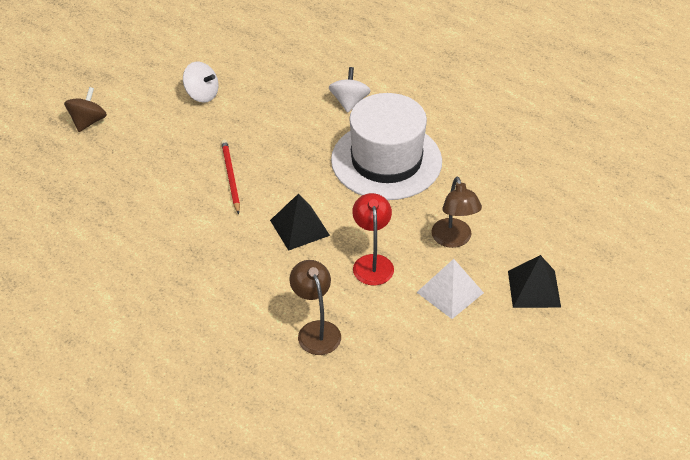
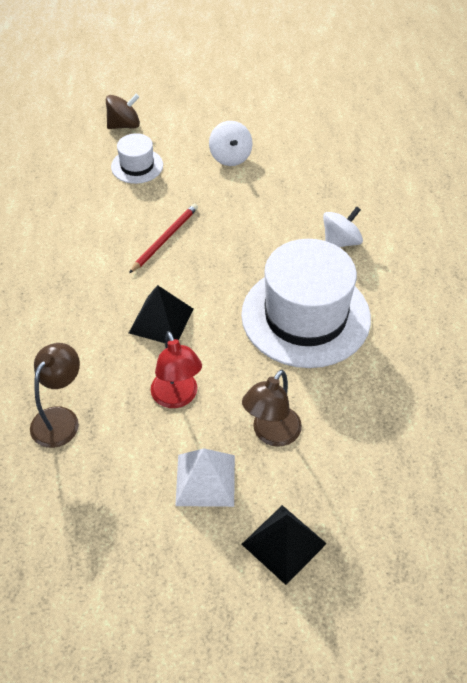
camera: 45 degrees right, 5 degrees up
(140, 143) = (137, 166): none -> white hat
(372, 263) = (177, 397): red lamp -> red lamp turned 120 degrees clockwise

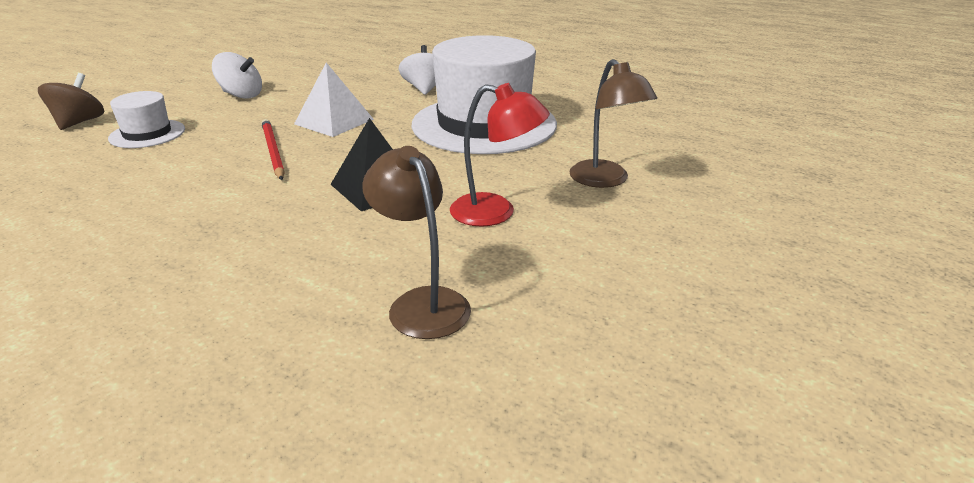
camera: 55 degrees left, 20 degrees down
(205, 480) = (630, 233): white pyramid -> white pyramid (334, 121)
(283, 543) = (752, 217): black pyramid -> none

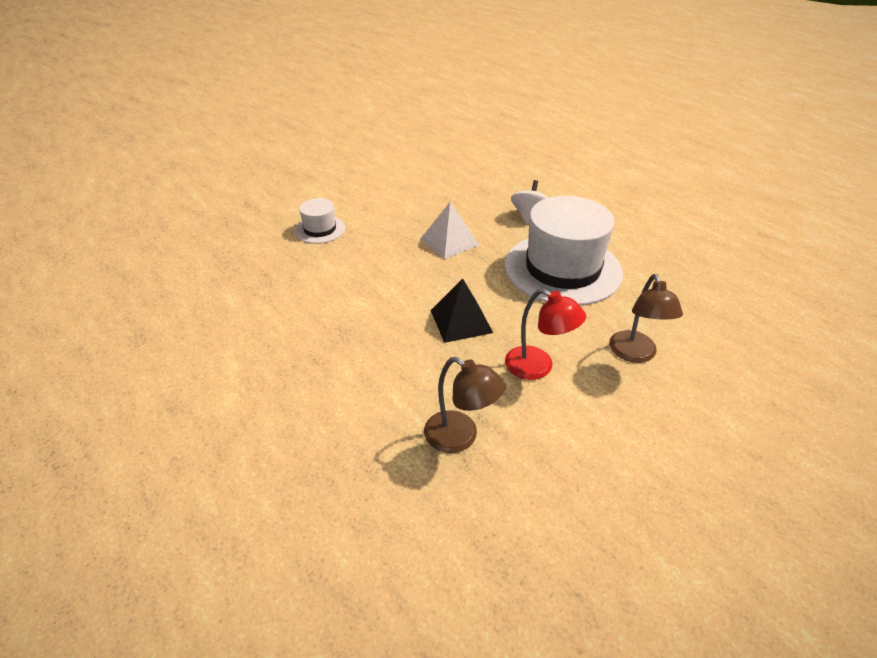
camera: 20 degrees right, 10 degrees up
(79, 122) = (278, 208): brown spinning top -> none
(241, 95) = (390, 197): white spinning top -> none
(273, 151) = (399, 266): red pencil -> none
(422, 303) = (460, 437): brown lamp -> brown lamp turned 135 degrees clockwise

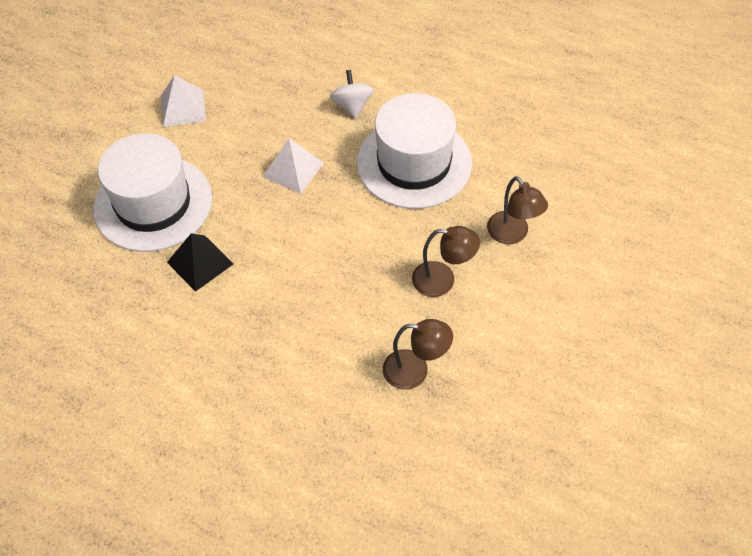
camera: 25 degrees left, 15 degrees up
(320, 229) = (153, 203): white hat -> white hat, size x2.13
(390, 181) = (183, 108): none -> white pyramid
(461, 321) = (355, 259): black pyramid -> black pyramid (200, 263)
(538, 367) = (442, 280): red lamp -> brown lamp

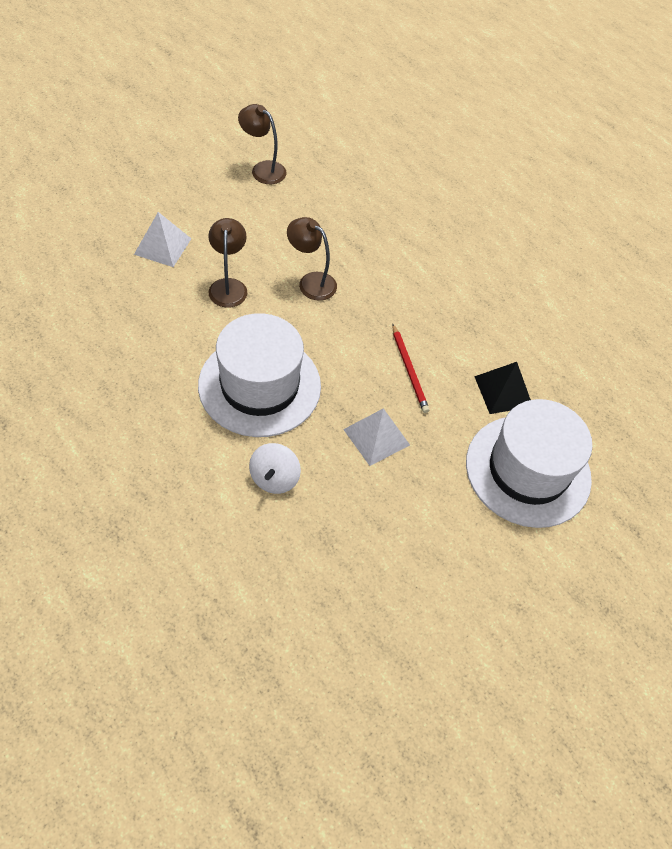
camera: 160 degrees left, 0 degrees up
(183, 108) = (457, 574): white pyramid -> white pyramid (163, 246)
(296, 239) = (409, 370): none -> red pencil
(415, 371) = (375, 238): brown lamp -> brown lamp (263, 169)

